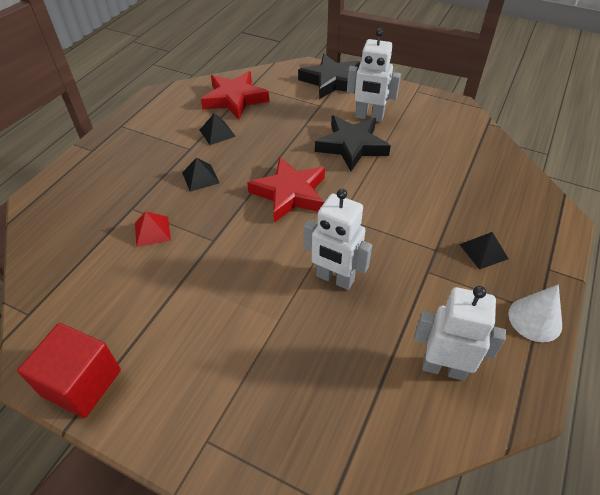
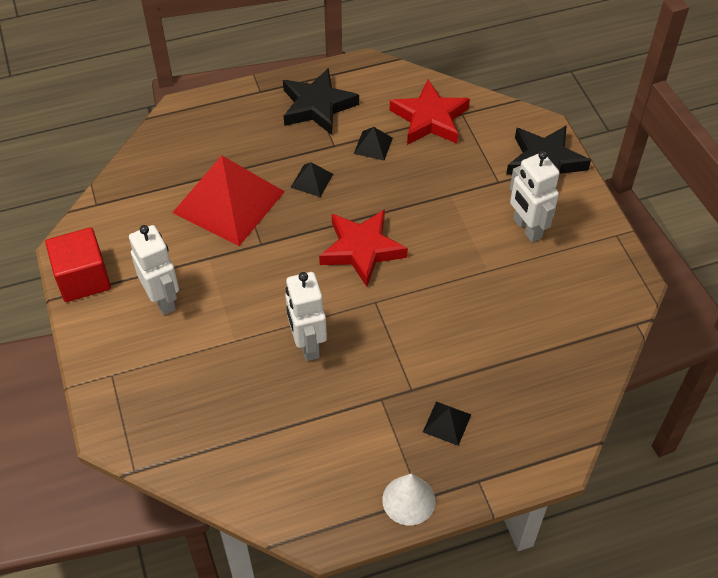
camera: 45 degrees right, 5 degrees up
(152, 231) = (229, 202): red pyramid -> red pyramid, size x2.44
(352, 146) = (470, 246): black star -> black star (317, 106)
(443, 368) = (298, 467): white robot -> white robot (163, 299)

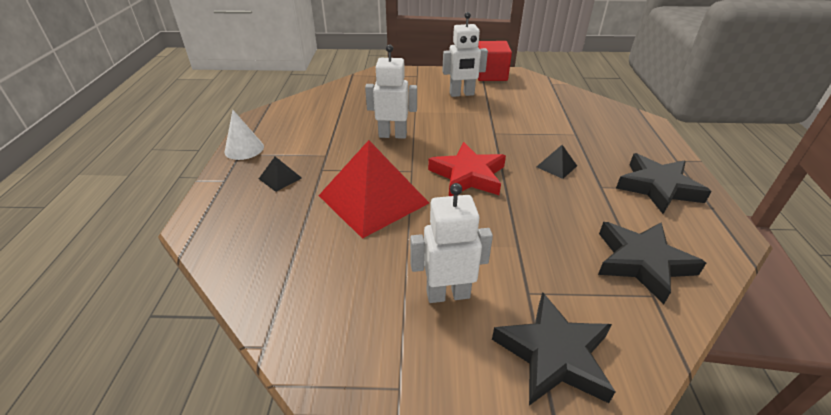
camera: 110 degrees right, 15 degrees down
(229, 202) = (541, 126): red pyramid -> red pyramid (373, 199)
(373, 145) = (599, 210): black pyramid -> none
(430, 118) = (642, 263): red star -> black star

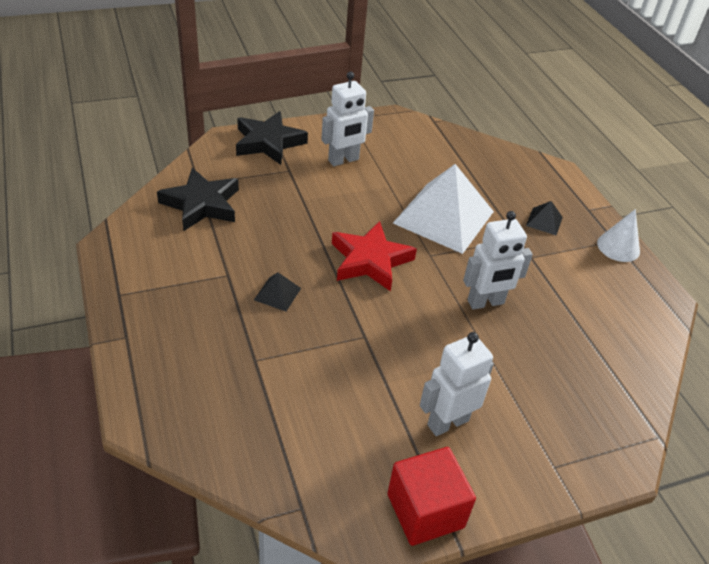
camera: 155 degrees right, 5 degrees up
(373, 199) = (443, 217): red pyramid -> white pyramid
(657, 187) = (165, 286): black star -> none

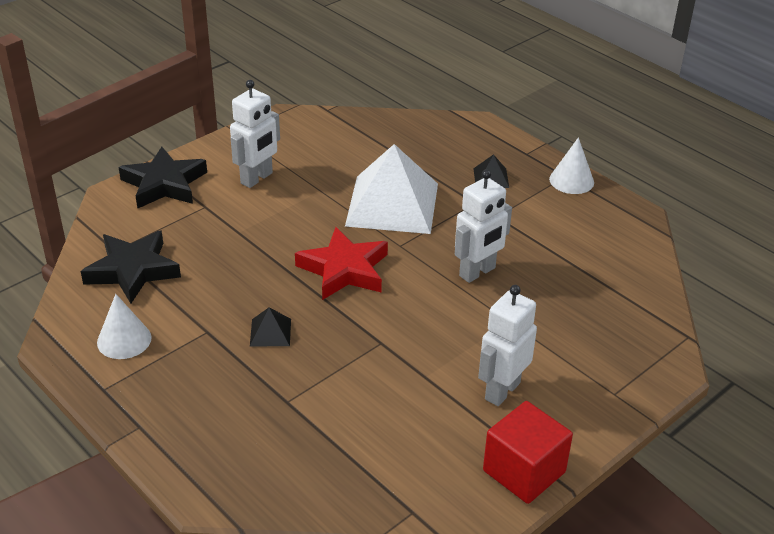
camera: 20 degrees left, 5 degrees down
(160, 259) = (124, 340): none -> white cone

